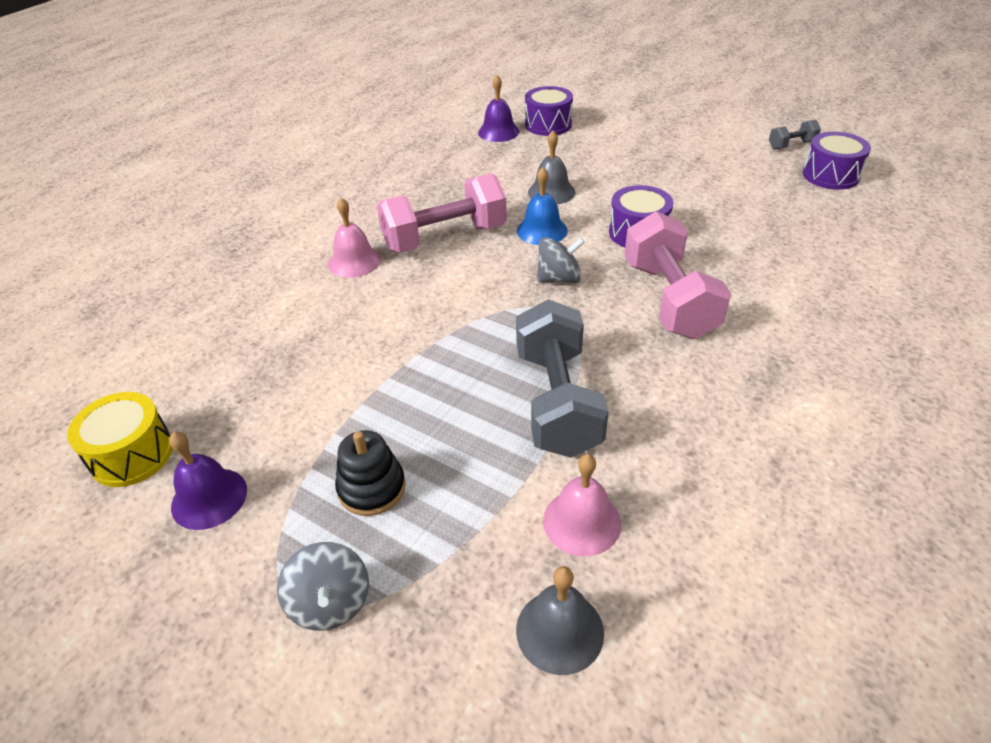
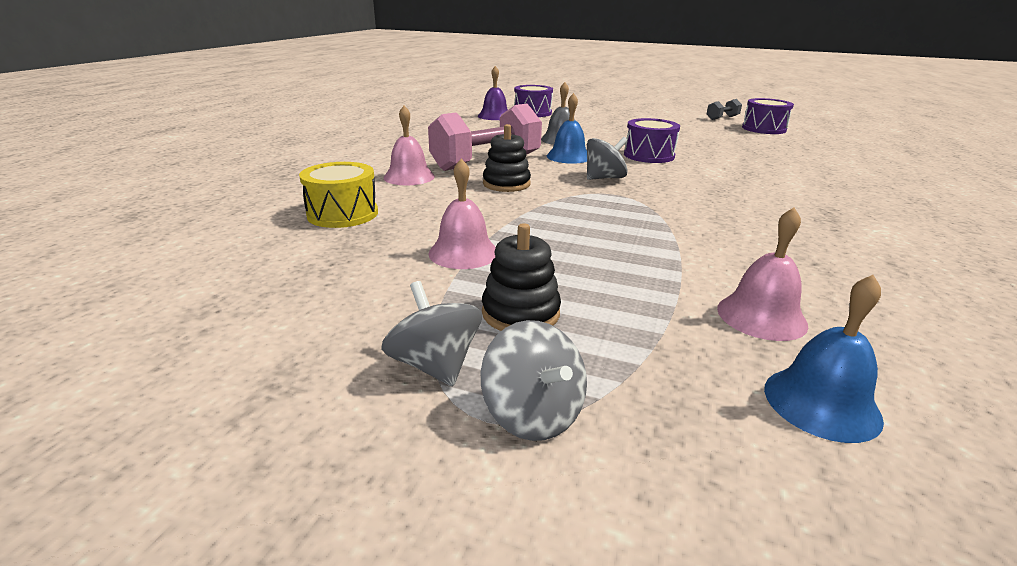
camera: 15 degrees left, 15 degrees down
(132, 454) = (208, 313): yellow drum -> yellow drum (342, 214)
(209, 498) = (325, 339): purple bell -> none
(280, 540) = (435, 365): none -> grey spinning top
(358, 397) = (463, 252): none -> pink bell
(448, 282) = (506, 184): none -> black stacking toy
(557, 401) = (664, 242): grey dumbbell -> none
(559, 631) = (821, 403): grey bell -> blue bell
(669, 299) = (706, 184): pink dumbbell -> none

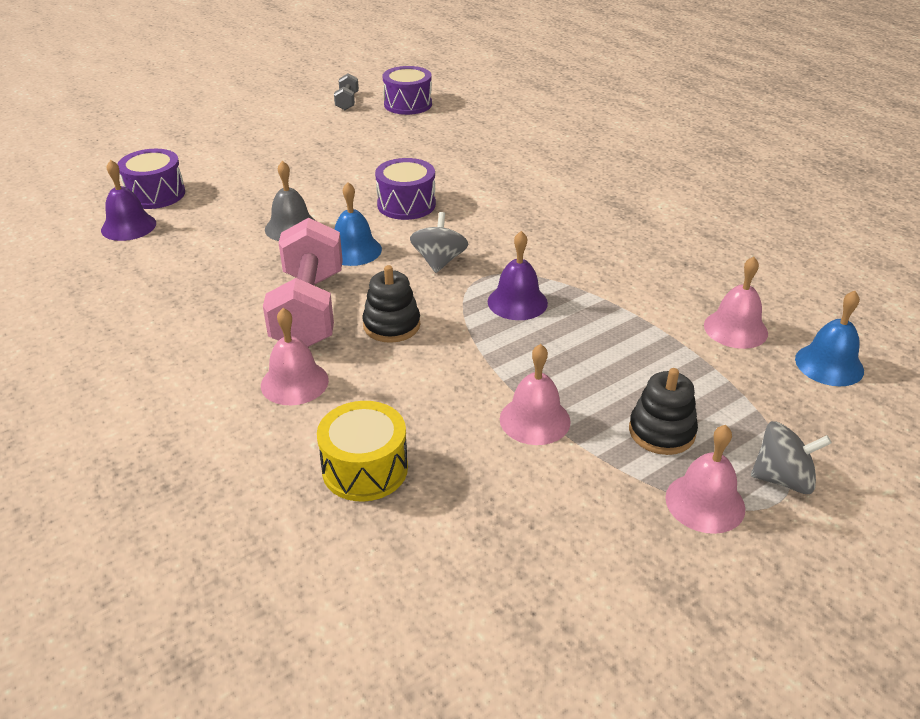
camera: 55 degrees left, 10 degrees up
(435, 365) = (705, 502): grey spinning top -> pink bell
(605, 211) = (517, 302): none -> purple bell

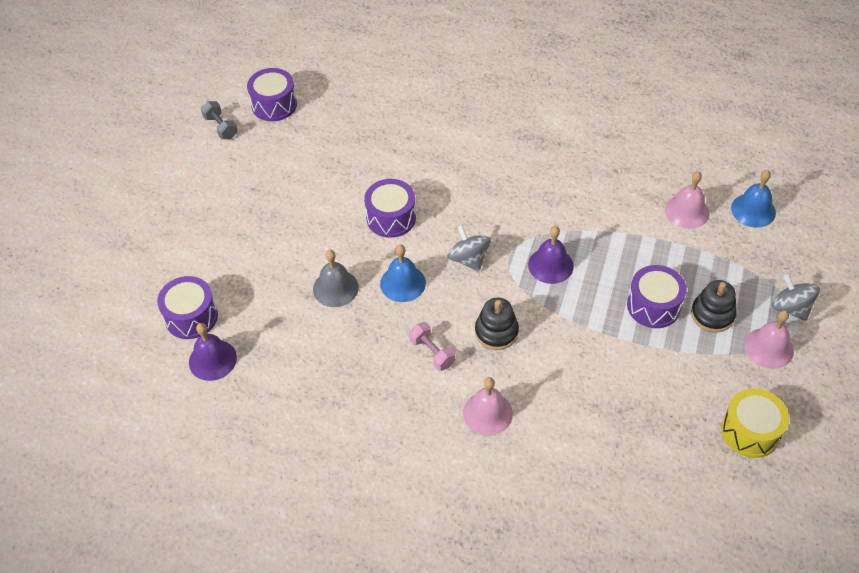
camera: 35 degrees left, 15 degrees up
(309, 310) = (432, 352): pink dumbbell -> pink dumbbell, size x0.46
(365, 469) = (591, 443): yellow drum -> yellow drum (750, 431)
(535, 420) = (644, 349): pink bell -> none
(594, 388) = (653, 306): none -> purple drum
(783, 479) = (790, 308): grey spinning top -> grey spinning top turned 90 degrees counterclockwise

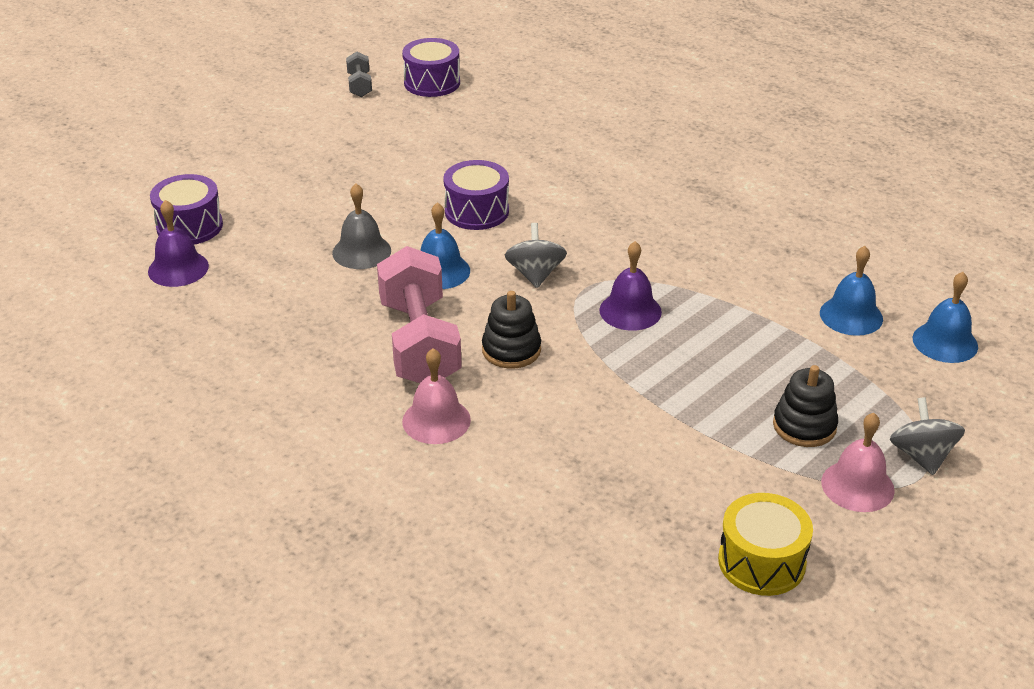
camera: 25 degrees right, 15 degrees down
(432, 352) = (419, 343): pink dumbbell -> pink dumbbell, size x2.19
(653, 306) = (731, 391): purple drum -> none
(687, 211) = (851, 315): pink bell -> blue bell

